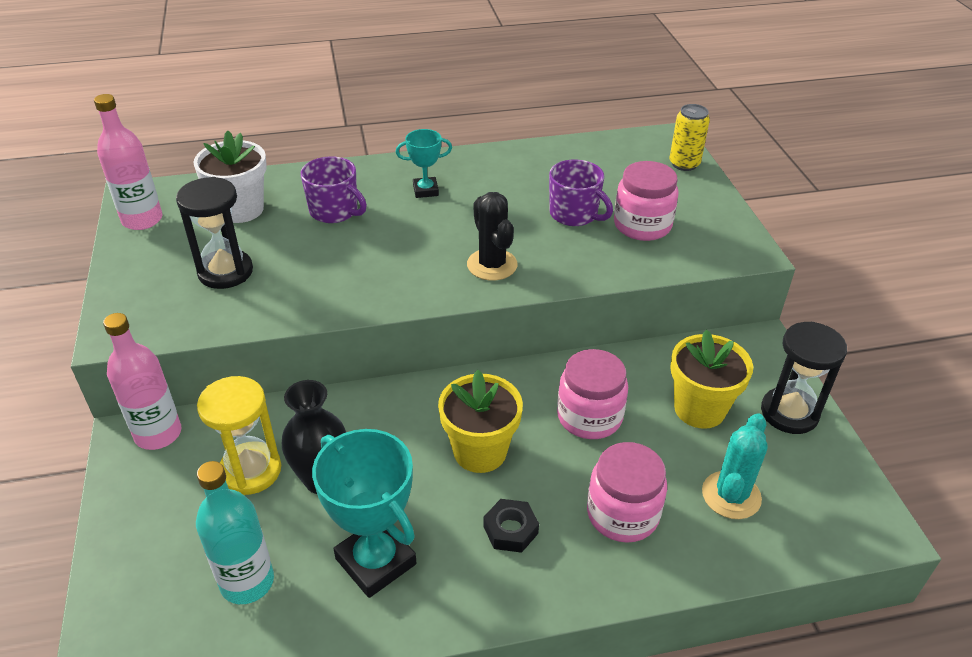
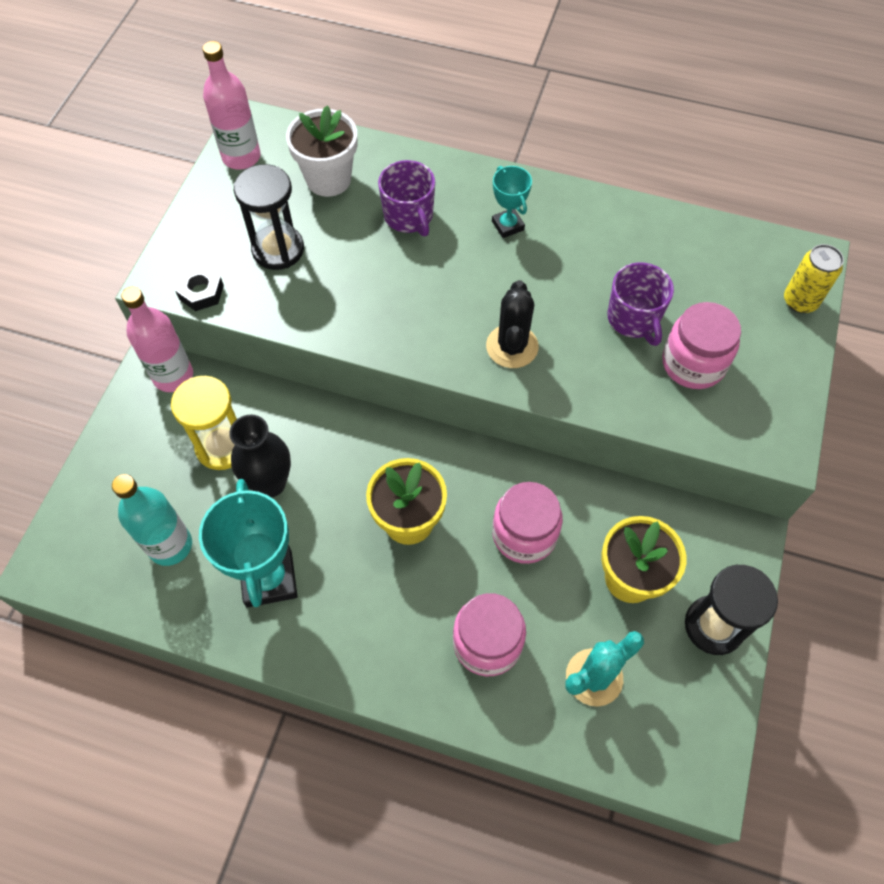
camera: 30 degrees right, 20 degrees up
(425, 190) = (507, 225): turquoise trophy -> turquoise trophy turned 45 degrees clockwise
(510, 530) = (387, 607): black nut -> black nut (201, 292)

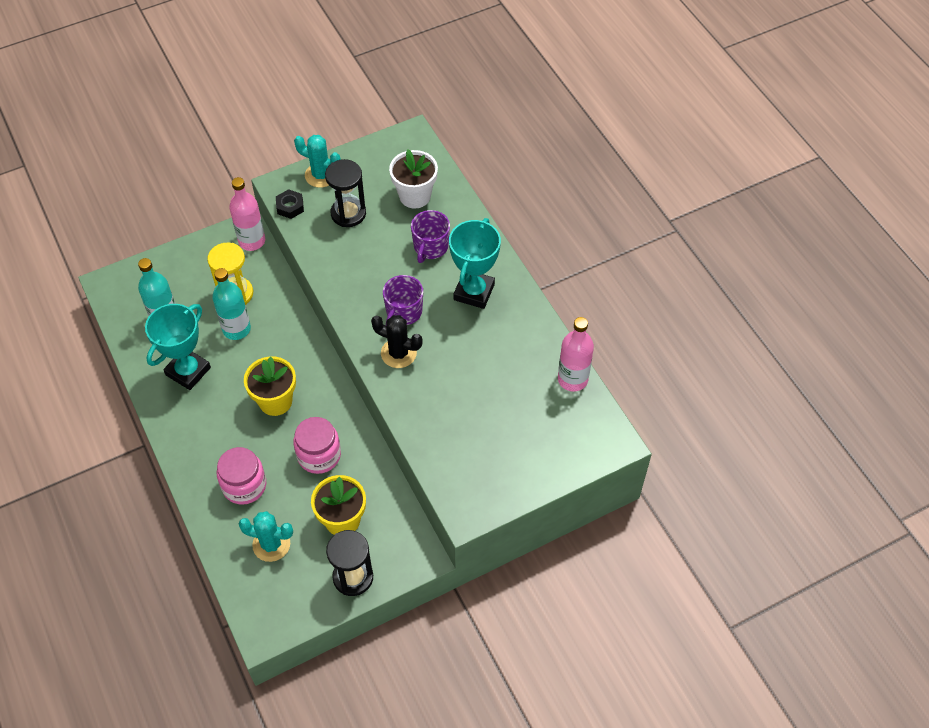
camera: 45 degrees right, 5 degrees down
(196, 233) = (321, 175): none -> turquoise cactus
(241, 157) = (387, 151): pink bottle -> pink bottle (572, 379)
(270, 483) = (236, 329): black vase -> turquoise bottle
(507, 225) = (474, 292): turquoise trophy -> turquoise trophy, size x1.85
(512, 346) = (398, 353): black cactus -> black cactus turned 60 degrees clockwise
(633, 319) = (476, 391): purple mug -> purple mug (403, 312)
(693, 363) = (476, 438): pink jar -> none
(800, 301) = (576, 458): yellow can -> none

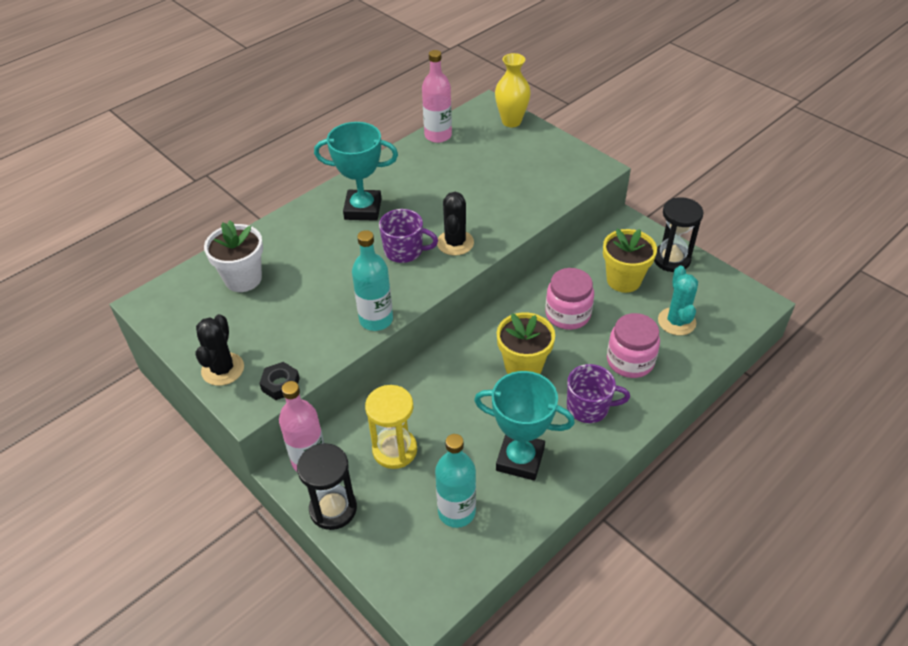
camera: 105 degrees left, 10 degrees down
(236, 329) = (445, 432): turquoise bottle -> turquoise bottle (376, 320)
(321, 175) = (223, 369): turquoise cactus -> black cactus
(348, 213) = (280, 327): black hourglass -> black hourglass (333, 509)
(430, 247) = (313, 251): purple mug -> purple mug (589, 407)
(577, 456) = (511, 121): none -> yellow vase

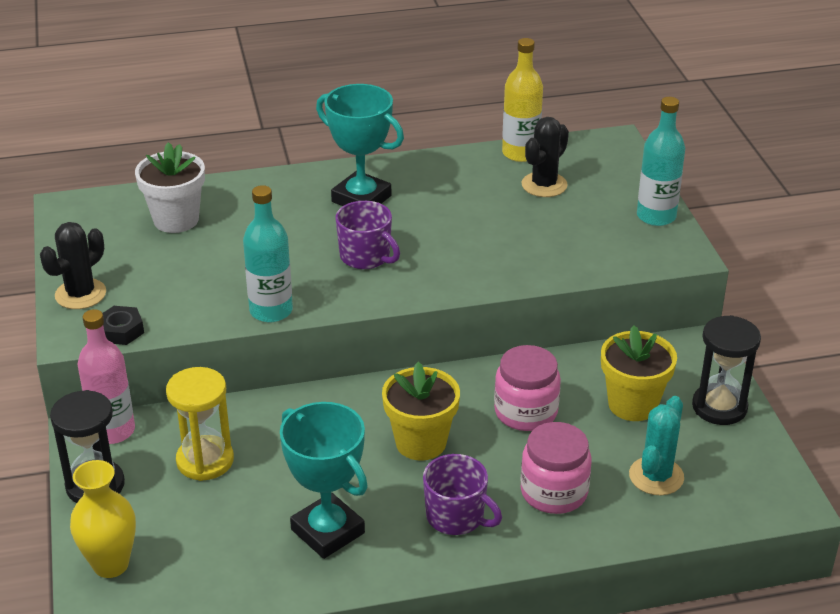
camera: 30 degrees right, 10 degrees down
(438, 135) = (520, 153): pink bottle -> yellow bottle
(455, 243) = (430, 270): black cactus -> black cactus (544, 185)
(456, 512) = (213, 548): turquoise bottle -> turquoise bottle (656, 216)
(511, 121) = (625, 168): yellow vase -> yellow vase (111, 564)

